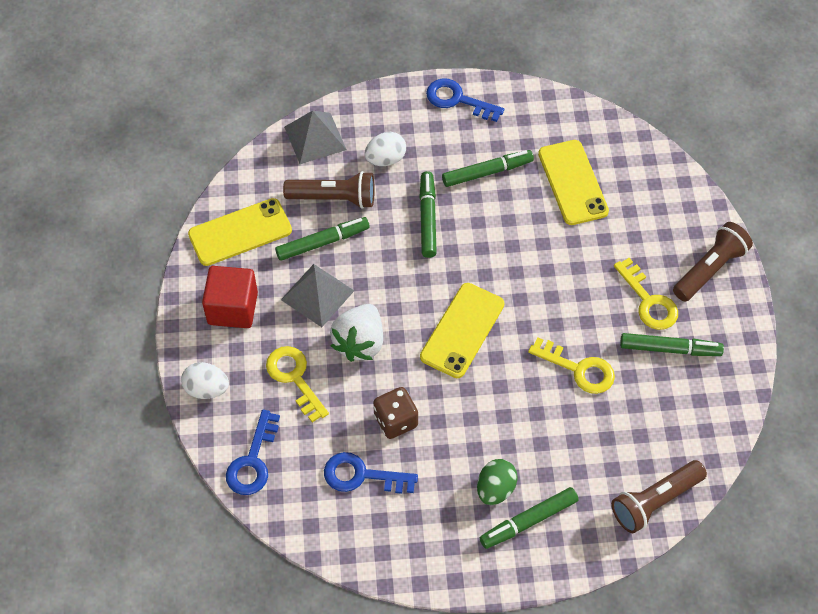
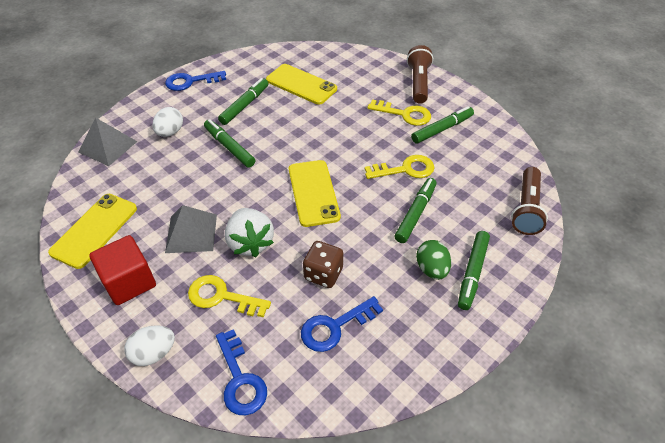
camera: 40 degrees left, 10 degrees down
(323, 242) = (167, 200): green marker -> green marker (415, 214)
(334, 198) = (152, 171): brown flashlight -> none

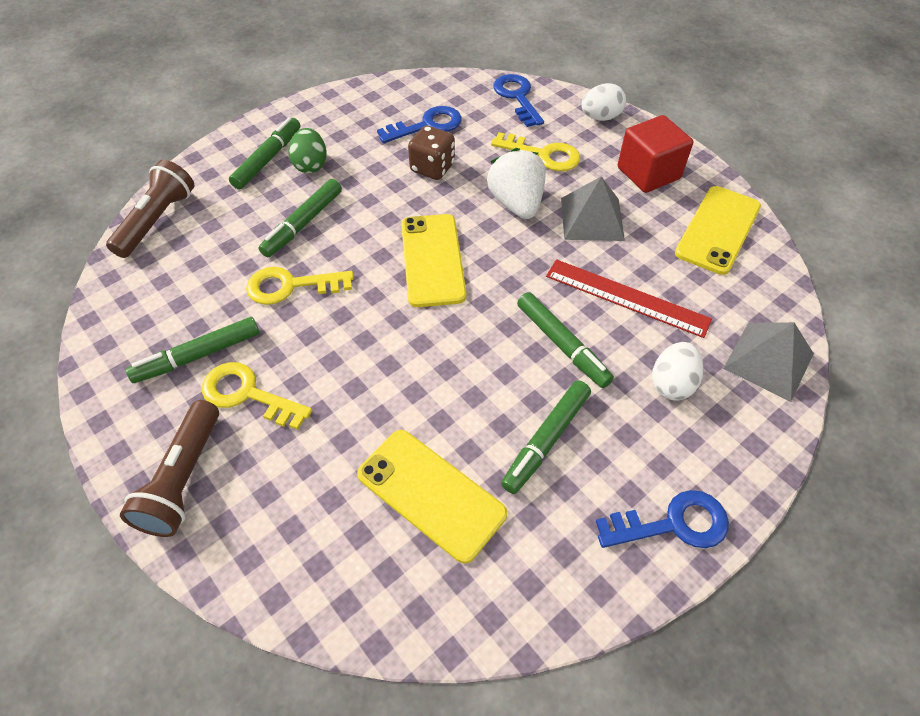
camera: 175 degrees left, 5 degrees up
(182, 176) = (626, 297): none -> red ruler

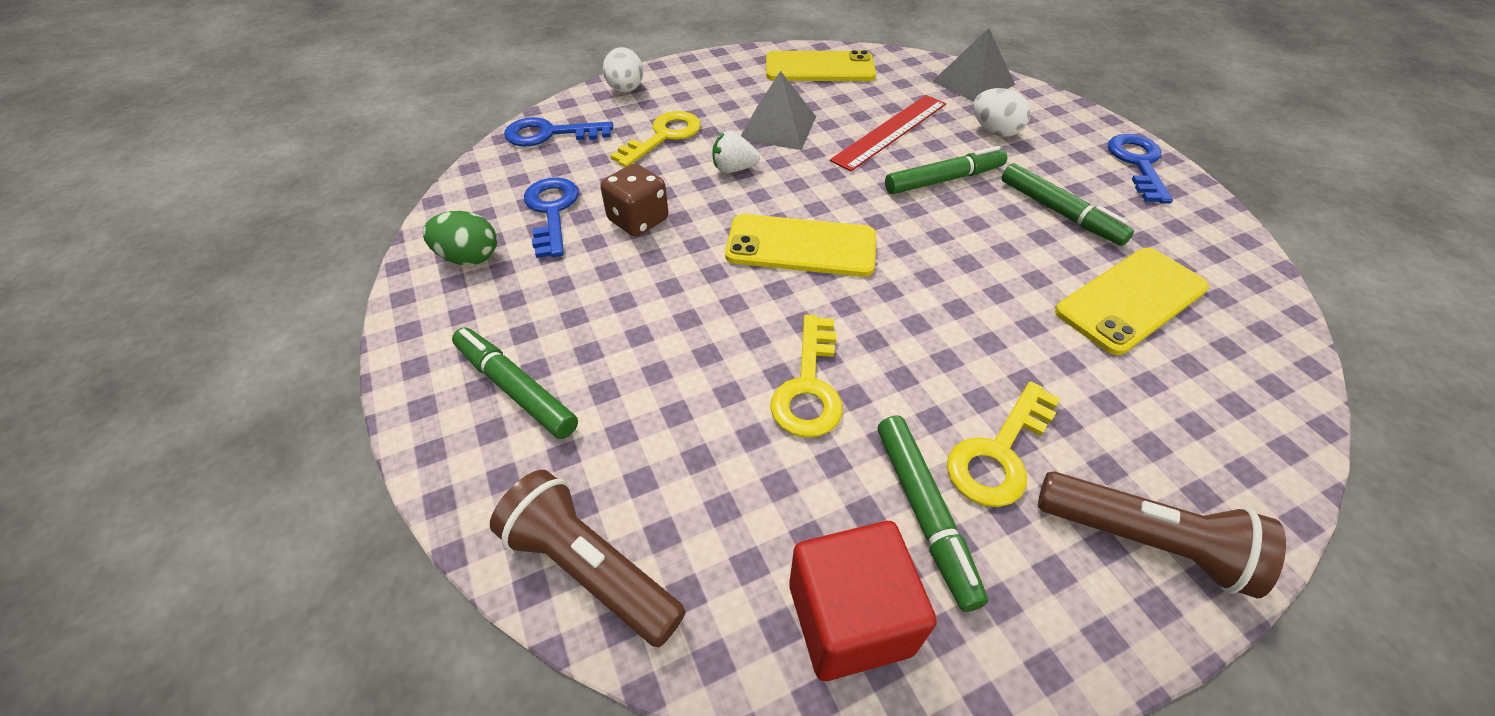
camera: 75 degrees left, 5 degrees down
(303, 224) = (687, 360): green marker -> none
(311, 165) = (562, 337): green egg -> green egg (469, 258)
(516, 203) = (733, 169): white strawberry -> white strawberry, size x0.59
(648, 173) = (728, 83): red cube -> red cube (849, 618)
(718, 230) = (819, 68): yellow phone -> yellow phone turned 45 degrees counterclockwise

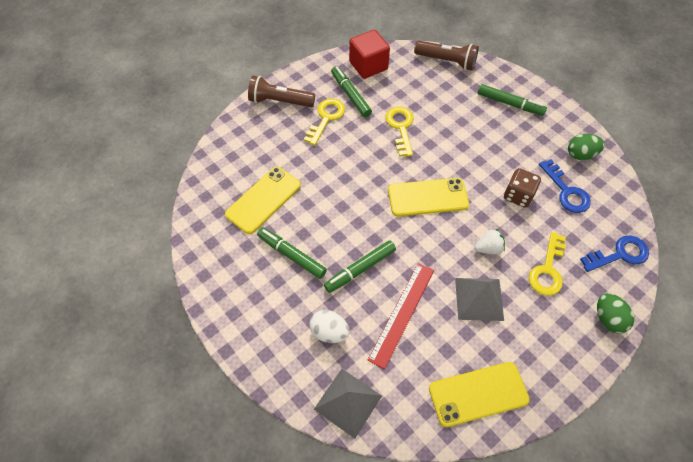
camera: 165 degrees right, 10 degrees up
(626, 90) = (608, 319): white egg -> green egg
(1138, 164) = (235, 316): blue key -> none

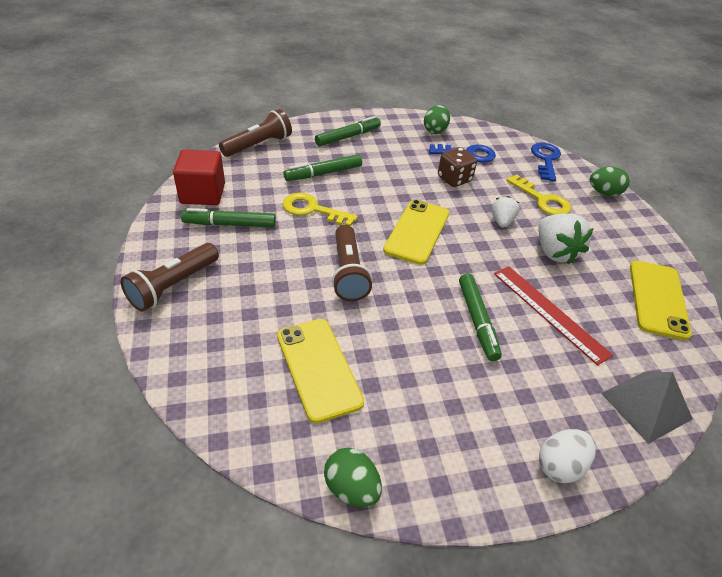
camera: 65 degrees left, 15 degrees down
(195, 252) = (351, 488): none -> green egg
(292, 255) = (423, 374): green marker -> green marker (323, 173)
(326, 118) = (243, 258): yellow key -> none
(329, 332) = (549, 384): white egg -> white egg (560, 466)
(353, 177) = (348, 272): none -> brown flashlight
(479, 299) = (554, 252): grey pyramid -> white strawberry

